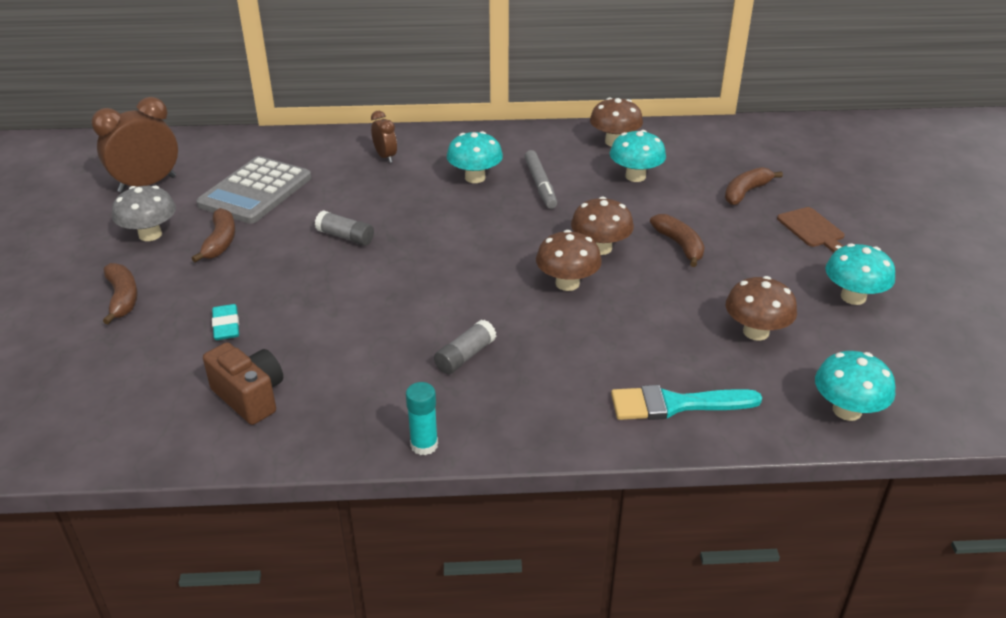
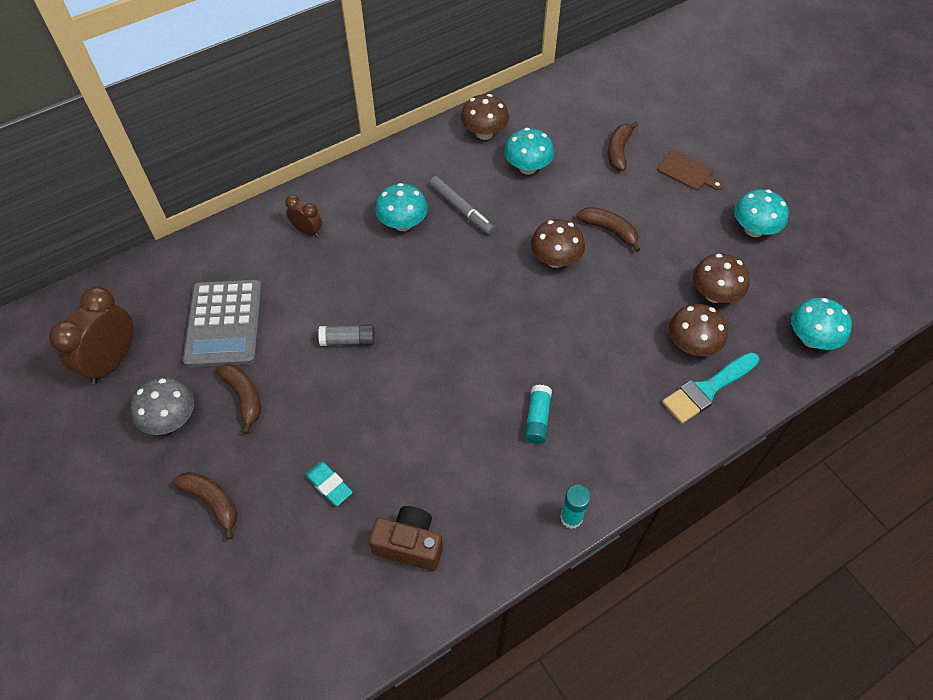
camera: 30 degrees left, 20 degrees up
(465, 356) = (537, 419): grey glue stick -> turquoise glue stick
(567, 283) = (557, 308): brown mushroom -> brown mushroom (692, 345)

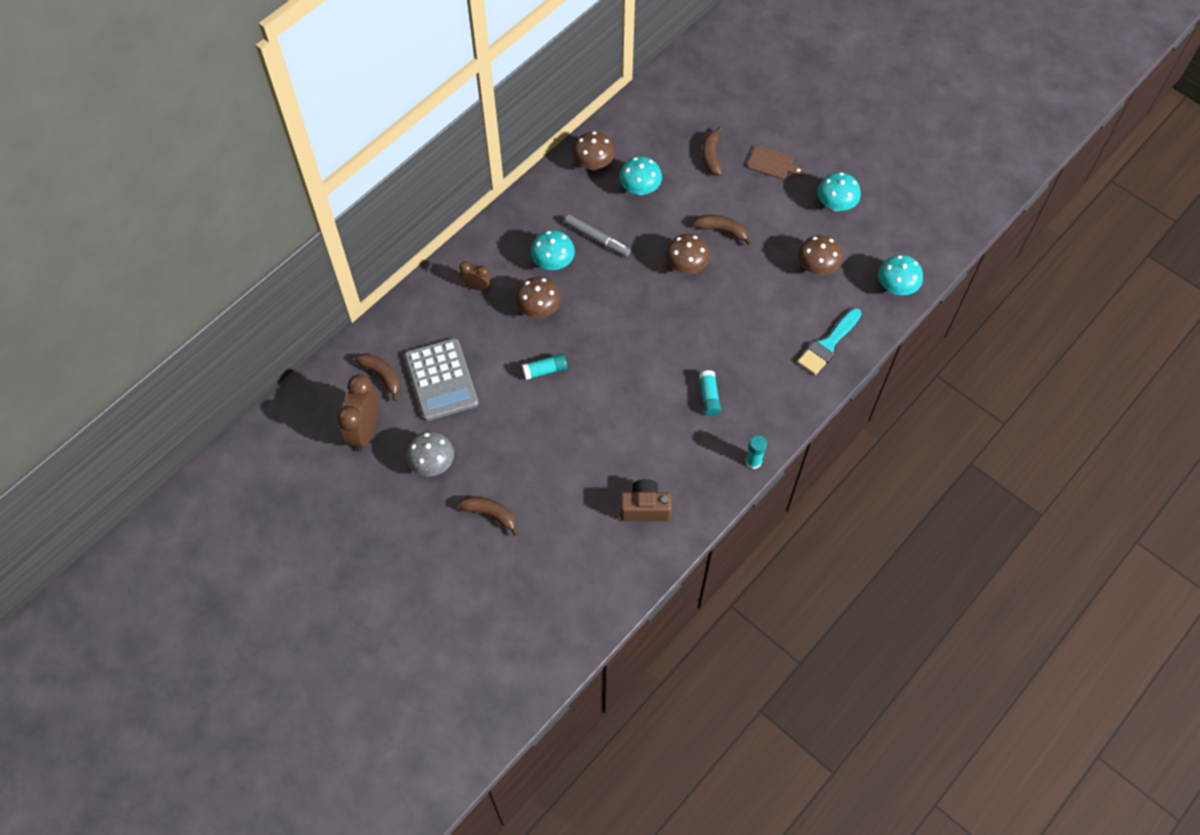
camera: 15 degrees left, 5 degrees up
(244, 397) = (481, 433): brown banana -> brown banana (382, 376)
(329, 485) = (572, 481): turquoise eraser -> none
(348, 340) = (545, 370): grey glue stick -> turquoise glue stick
(692, 345) = (809, 312): brown mushroom -> brown mushroom (539, 309)

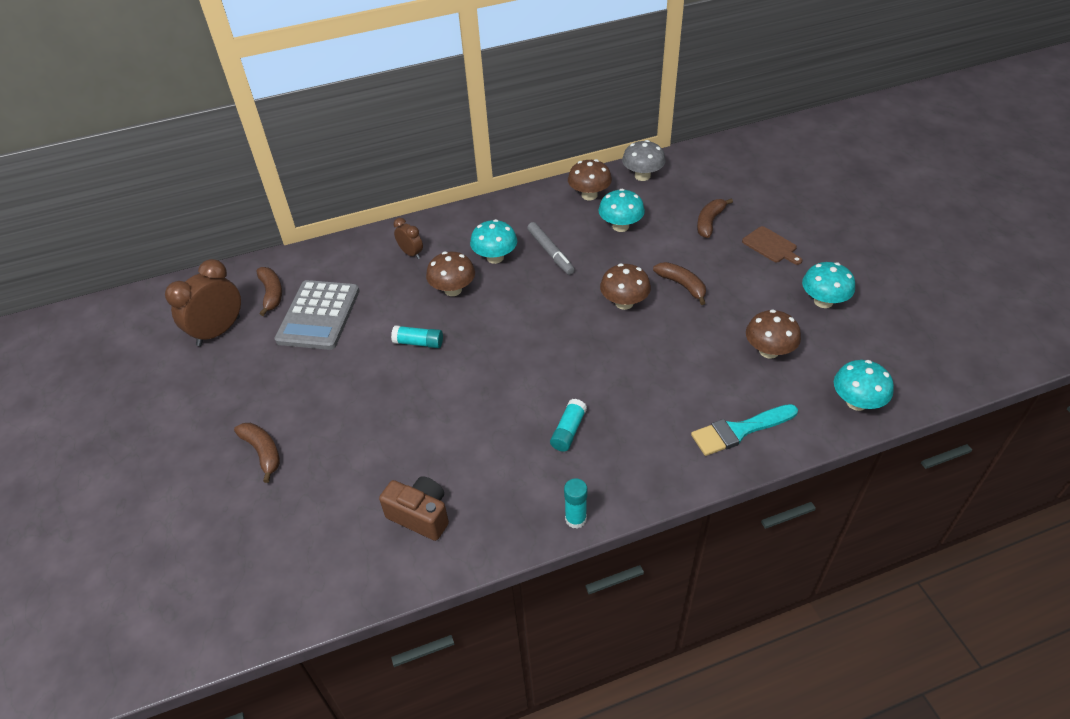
camera: 30 degrees right, 15 degrees down
(432, 463) = (251, 382): grey mushroom -> grey mushroom (642, 176)

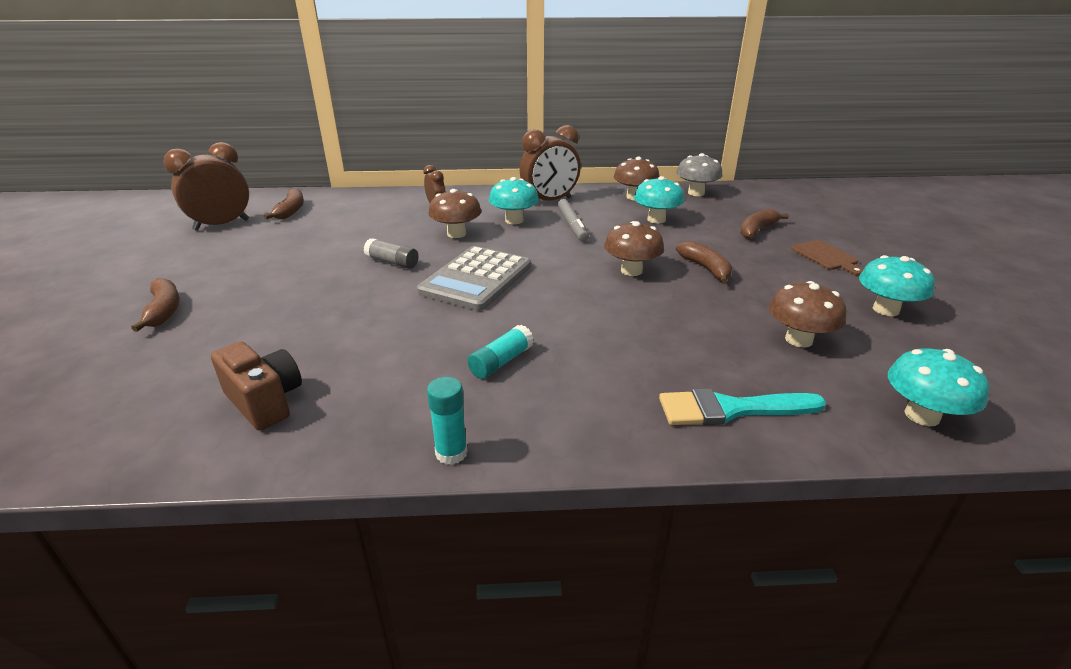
camera: 15 degrees right, 15 degrees down
(318, 315) = (317, 230): grey calculator -> grey calculator (476, 279)
(418, 343) = (392, 262): turquoise glue stick -> grey glue stick
(514, 220) = (549, 201): none -> brown clock

